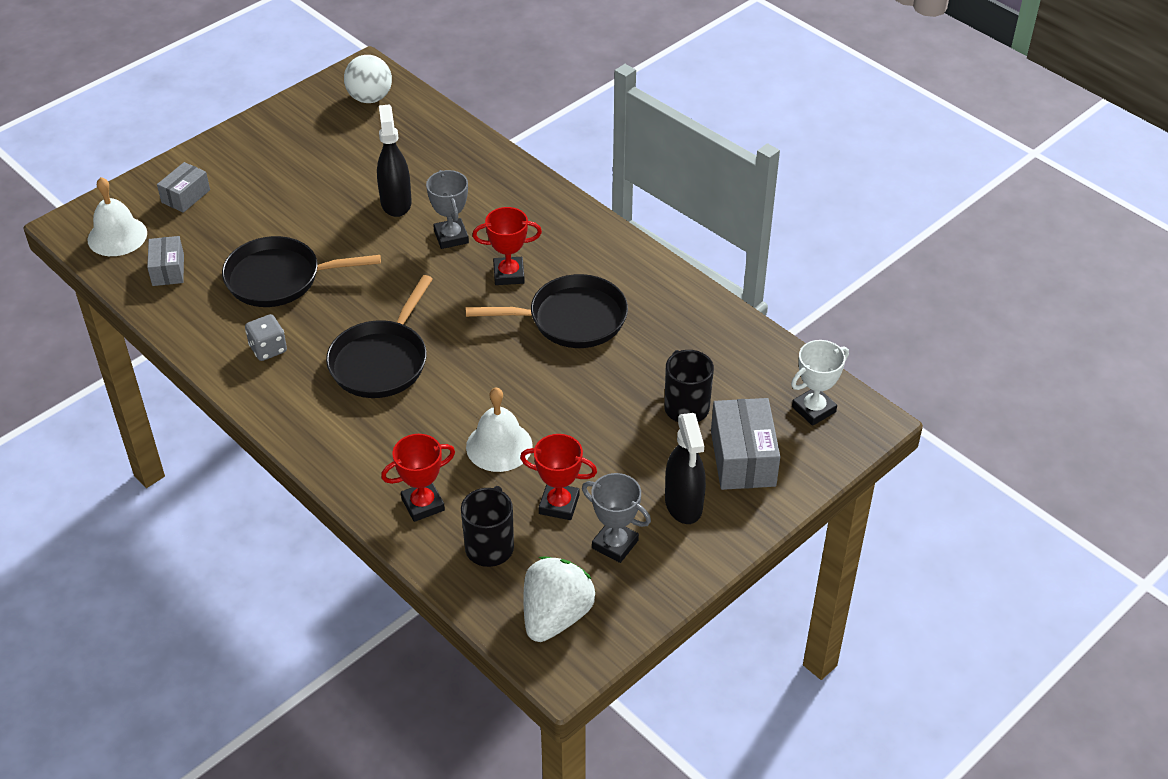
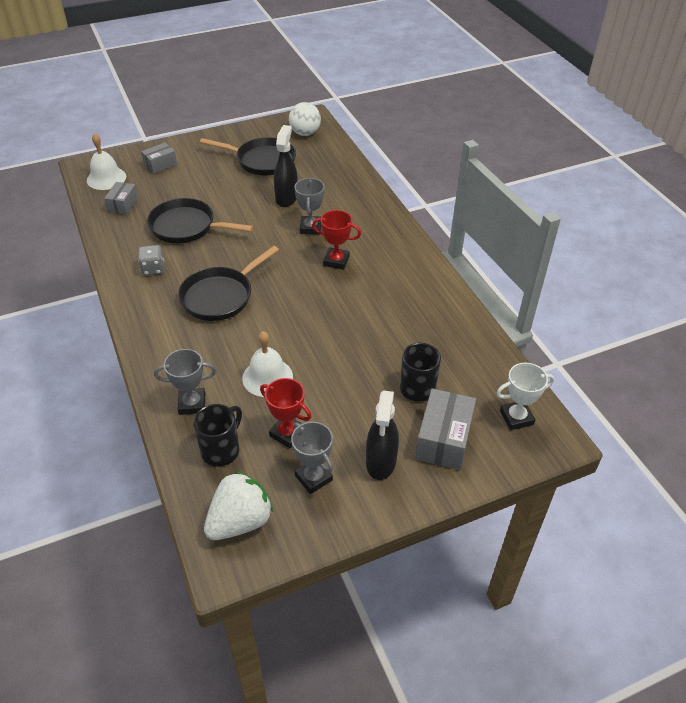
camera: 20 degrees right, 0 degrees up
(423, 504) = (192, 404): red trophy -> grey trophy
(571, 319) = (364, 302): black pan -> black pan (262, 160)

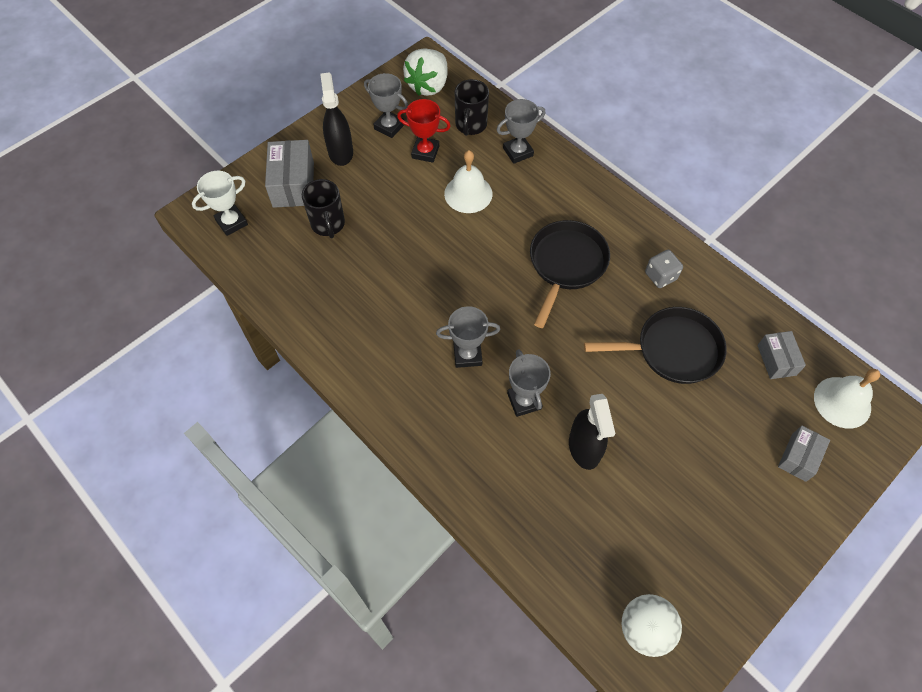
camera: 160 degrees right, 15 degrees up
(262, 160) = (667, 522): black pan -> none
(336, 261) = (467, 355): red trophy -> grey trophy

